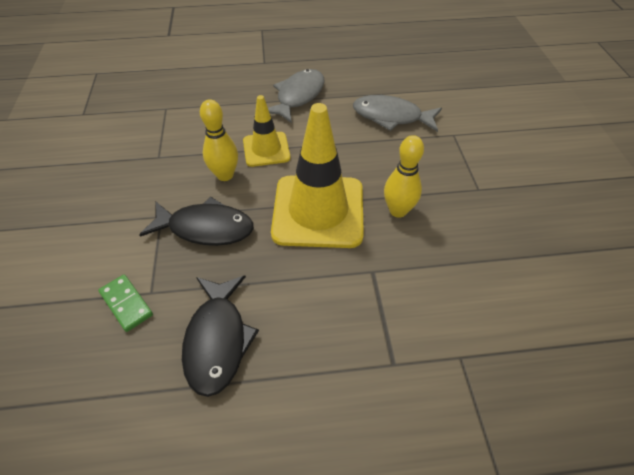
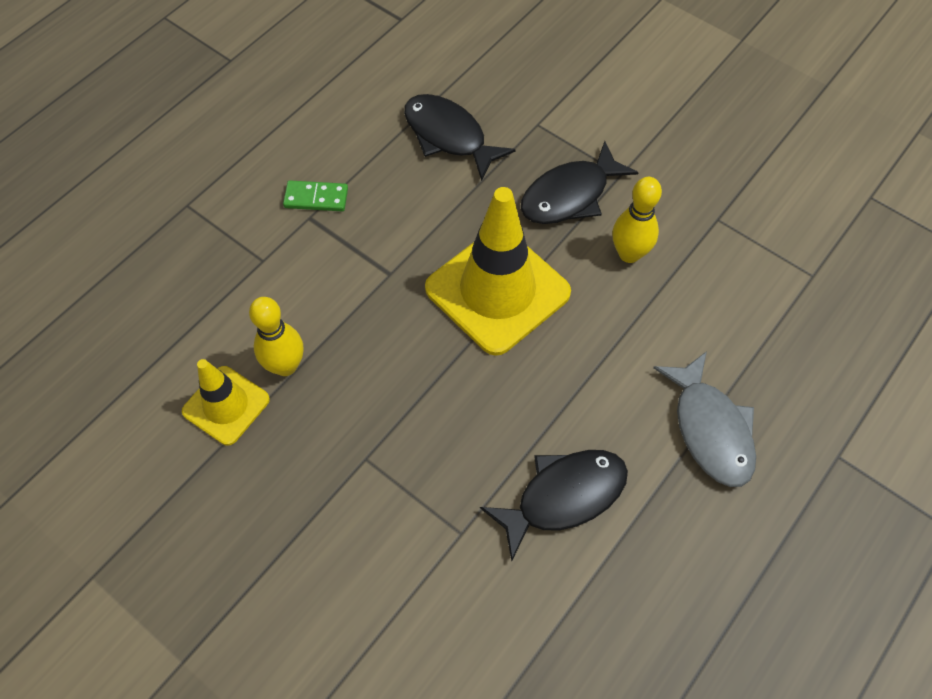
camera: 135 degrees right, 10 degrees up
(126, 304) = (542, 105): green domino -> green domino (316, 198)
(266, 149) = (635, 317): yellow traffic cone -> yellow traffic cone (226, 405)
(391, 117) = (563, 496): grey fish -> black fish
(398, 211) = (424, 355): yellow bowling pin -> yellow bowling pin (285, 366)

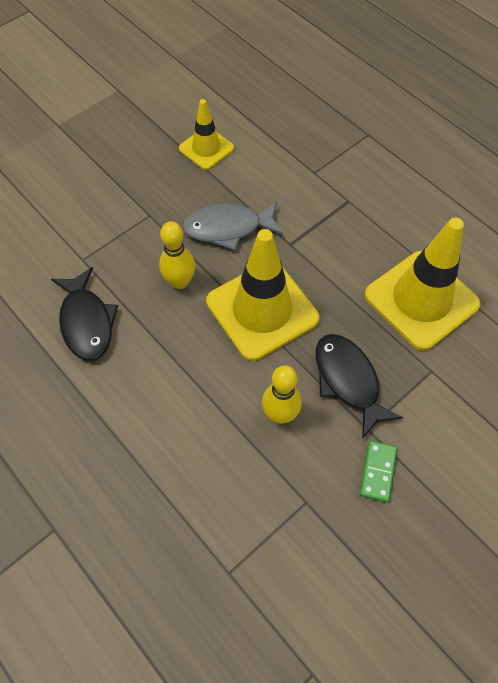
camera: 100 degrees right, 0 degrees up
(285, 366) = (227, 179): yellow bowling pin -> yellow bowling pin (180, 282)
(316, 198) = (365, 206): green domino -> green domino (377, 472)
(449, 136) = (421, 300): black fish -> yellow traffic cone
(710, 429) = (106, 434): grey fish -> grey fish (228, 228)

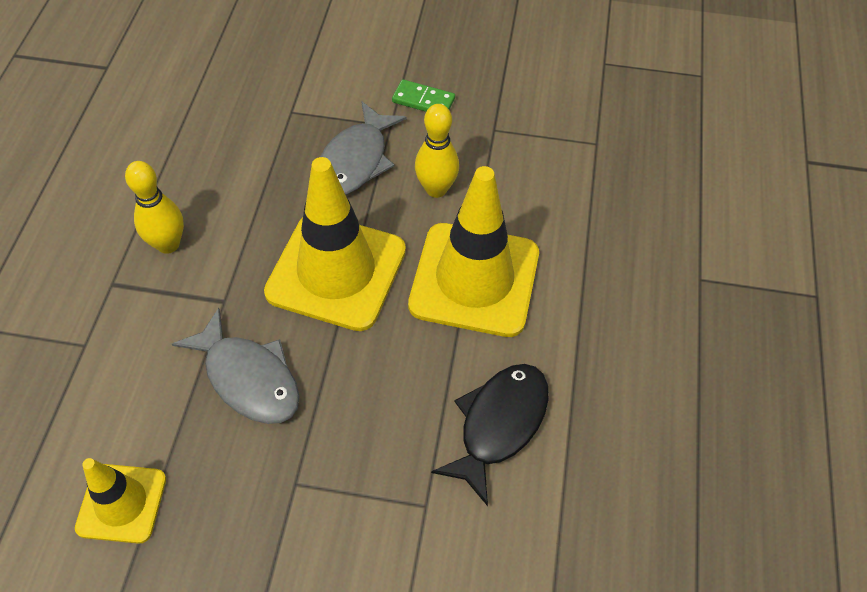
camera: 130 degrees left, 5 degrees down
(180, 282) = (366, 372): yellow bowling pin -> yellow bowling pin (168, 244)
(348, 381) = (355, 161): black fish -> grey fish
(377, 472) = (423, 100): green domino -> green domino turned 45 degrees clockwise
(421, 300) = (213, 154): yellow traffic cone -> yellow traffic cone (474, 279)

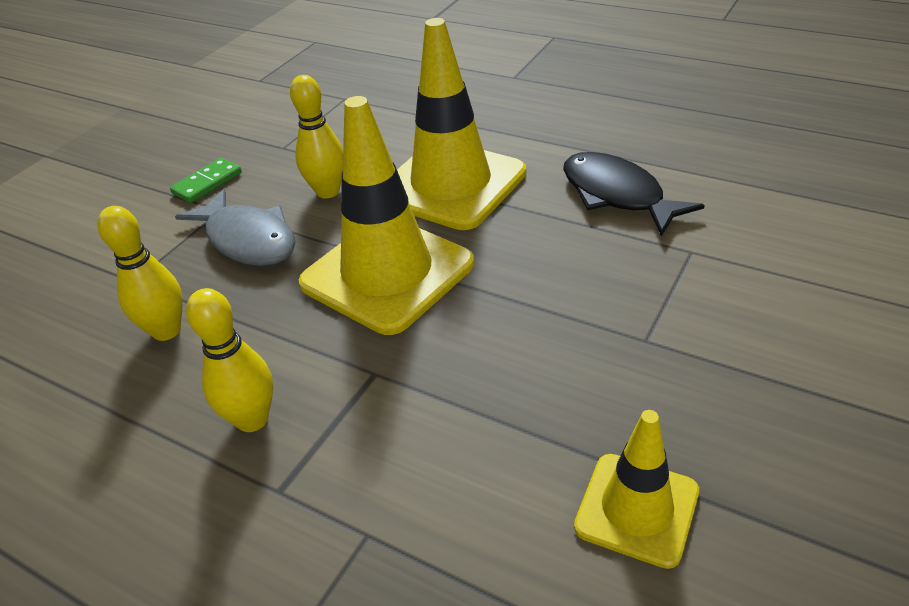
camera: 65 degrees left, 15 degrees down
(242, 157) = (166, 331): none -> yellow bowling pin
(248, 378) = (495, 362): grey fish -> none

